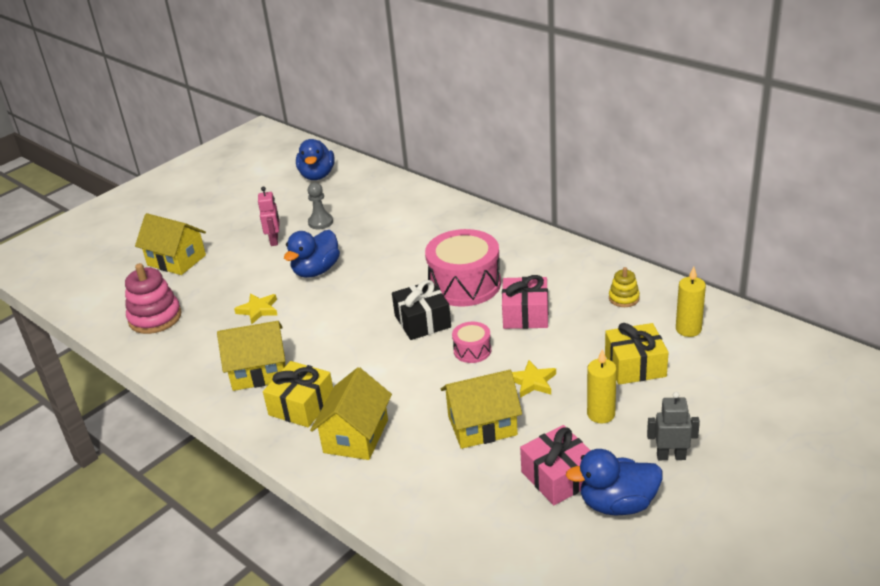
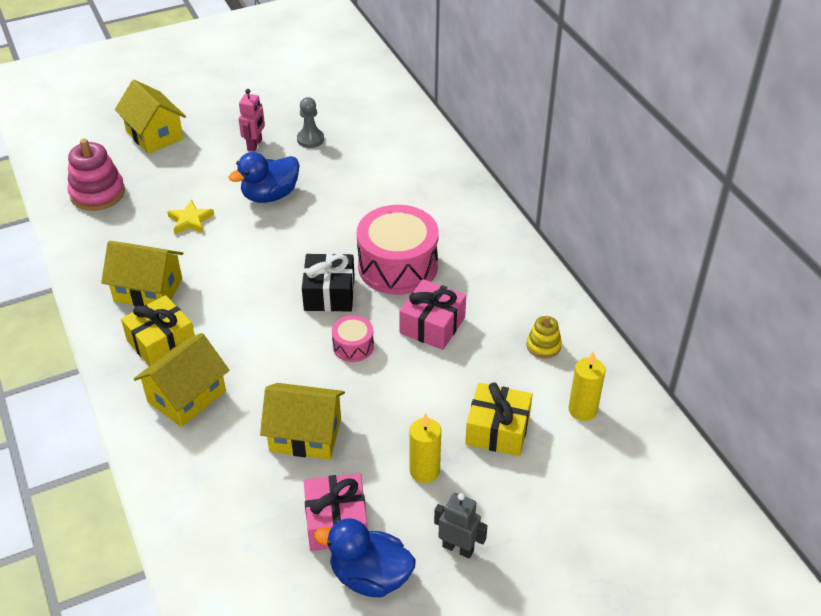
camera: 20 degrees right, 10 degrees up
(317, 175) = (343, 81): blue duck -> none
(532, 382) = (385, 406): yellow star -> none

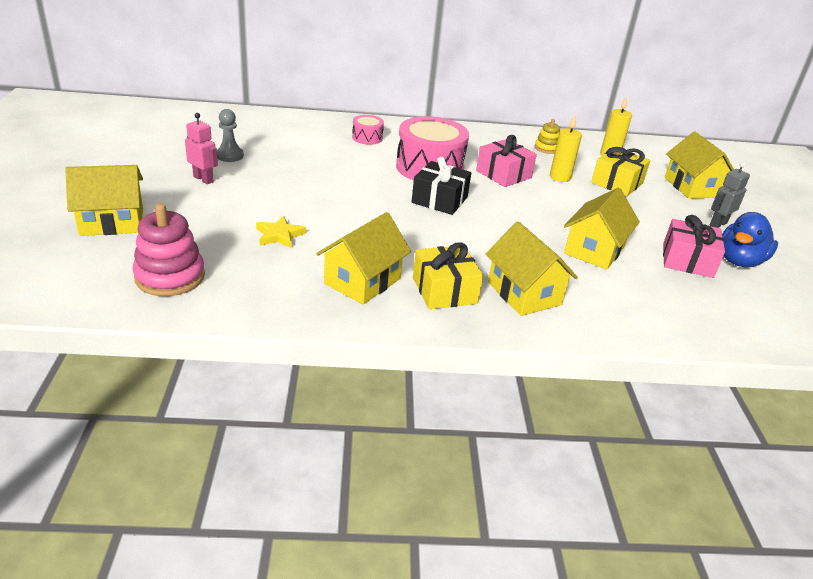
camera: 70 degrees left, 10 degrees down
(270, 195) = (287, 191): blue duck -> none
(353, 346) = (507, 207): pink drum -> pink drum (367, 138)
(424, 471) = (646, 216): yellow candle -> yellow candle (560, 177)
(554, 511) = (692, 187): none -> yellow house

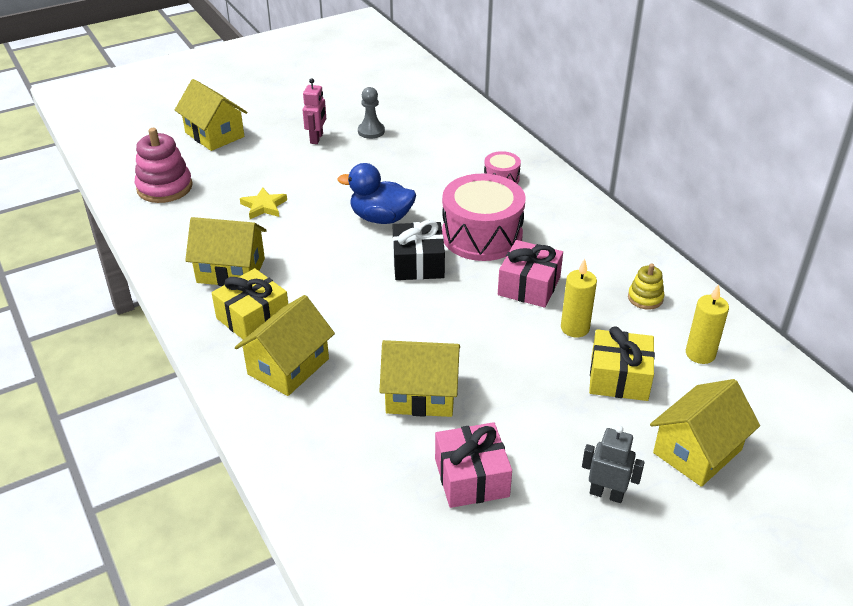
camera: 65 degrees right, 5 degrees up
(739, 261) = (519, 529): blue duck -> blue duck (381, 218)

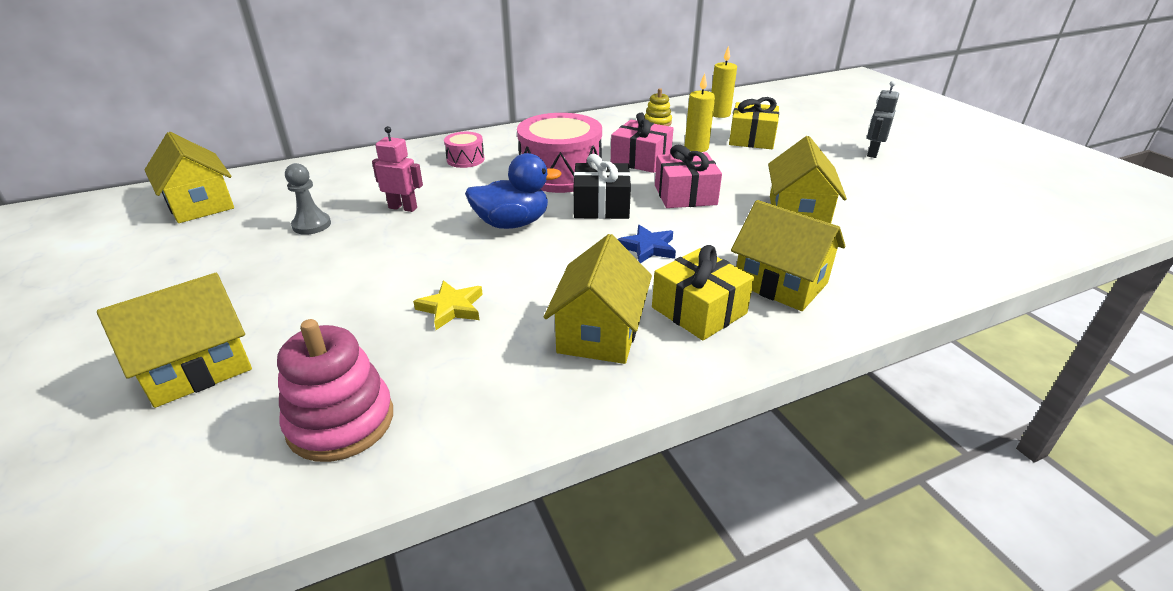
camera: 85 degrees left, 5 degrees down
(317, 138) = (296, 265): pink robot -> pink robot (403, 208)
(345, 292) = (648, 248): none -> blue star
(381, 218) = (512, 223): blue duck -> blue duck turned 120 degrees counterclockwise
(471, 477) = (885, 196): pink gift -> pink gift (685, 195)
(697, 451) = (817, 125): yellow house -> yellow house (200, 204)

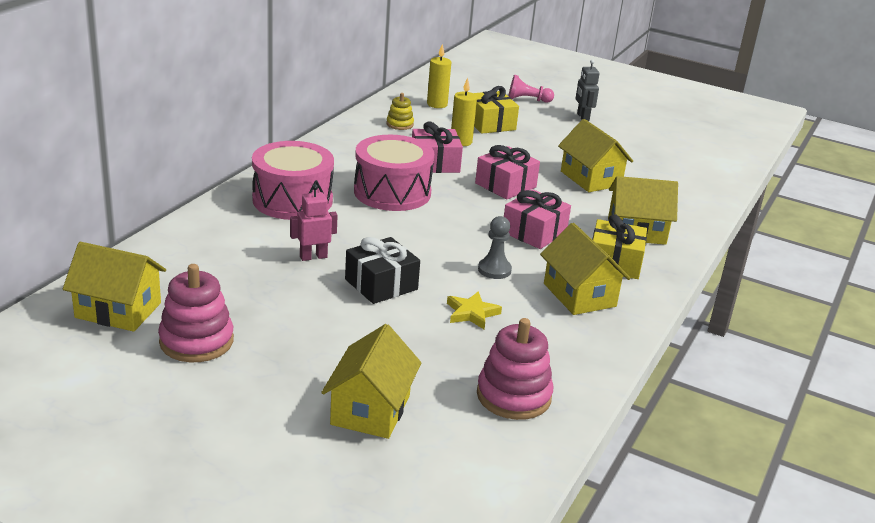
camera: 40 degrees left, 5 degrees down
(199, 246) = (196, 341): none -> pink stacking toy
(311, 225) = (262, 294): grey pawn -> grey pawn (494, 270)
(465, 159) = (292, 200): pink drum -> pink drum, size x2.09
(512, 223) = (419, 243): blue duck -> none
(601, 206) = (461, 210): black gift -> black gift (381, 284)
(648, 248) = (534, 232): blue star -> pink gift
(825, 127) = (527, 100): none -> pink pawn

